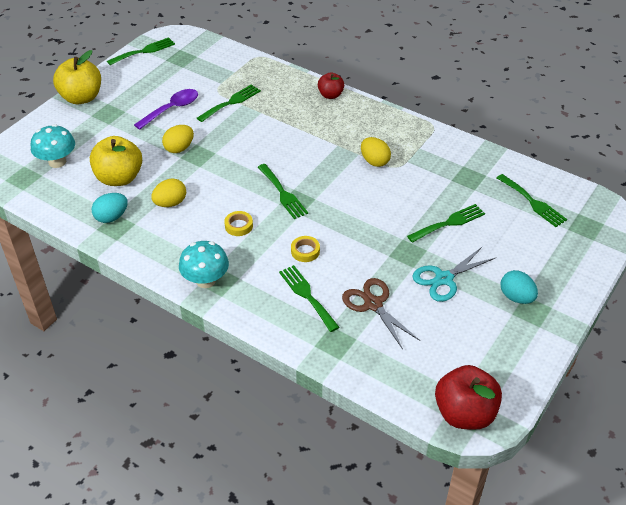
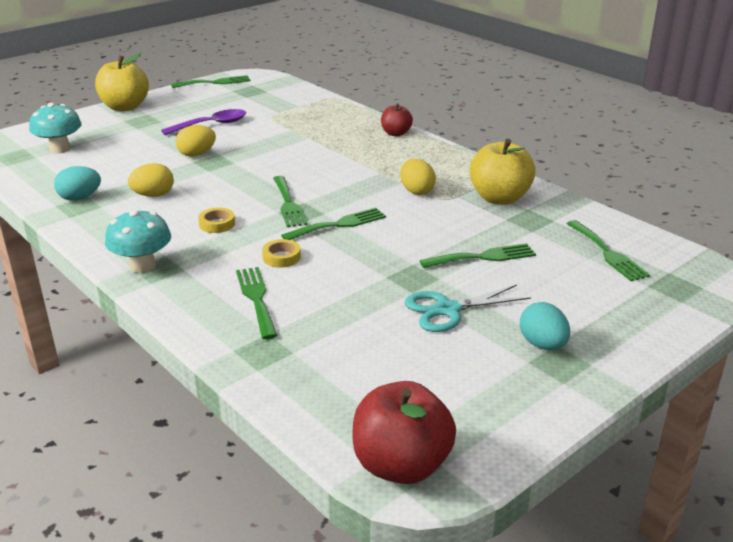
camera: 15 degrees right, 15 degrees down
(119, 178) = (114, 169): yellow apple -> yellow apple (499, 198)
(231, 102) = (279, 127): green fork -> green fork (339, 224)
(373, 304) = (337, 321): brown scissors -> none

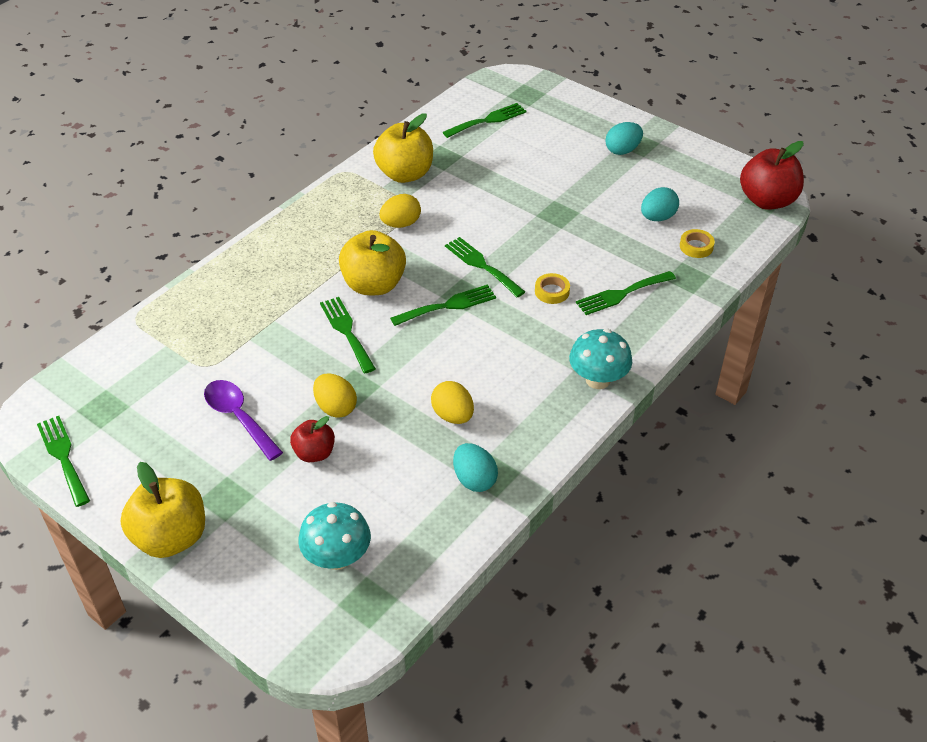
camera: 100 degrees left, 15 degrees up
(217, 224) = (503, 348): yellow tape -> yellow tape (696, 246)
(332, 175) = (374, 285): none -> yellow apple
(386, 348) = (657, 217): none -> turquoise egg
(396, 133) = (255, 251): red apple -> red apple (314, 453)
(448, 310) = (597, 193): turquoise scissors -> none
(483, 257) = (514, 179): green fork -> green fork (346, 331)

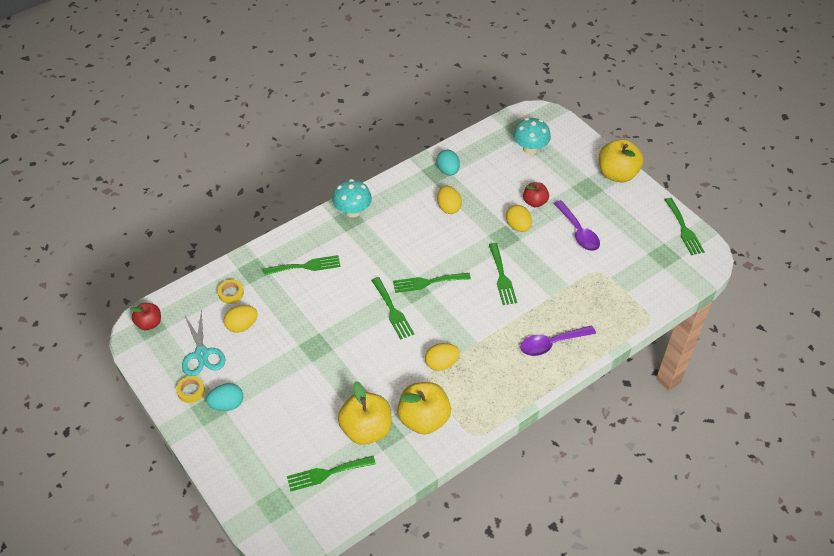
camera: 165 degrees left, 5 degrees up
(268, 267) = (551, 344): none -> purple spoon
(374, 285) = (475, 310): yellow apple -> yellow apple (366, 429)
(552, 291) = (352, 278): yellow tape -> yellow tape (191, 391)
(657, 217) = (242, 326): turquoise egg -> yellow egg
(683, 185) = (202, 354): none -> turquoise scissors
(767, 200) = (149, 323): red apple -> red apple, size x0.58

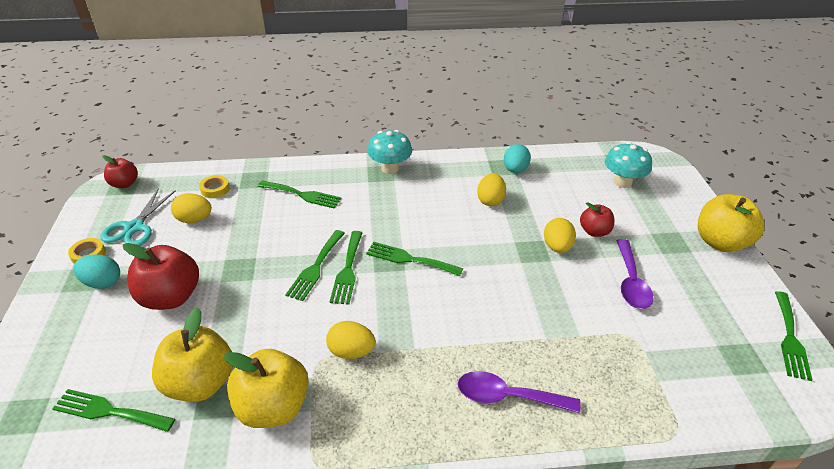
camera: 30 degrees right, 10 degrees down
(288, 389) = (171, 297): none -> red apple
(502, 277) = (499, 290): green fork -> green fork (316, 267)

